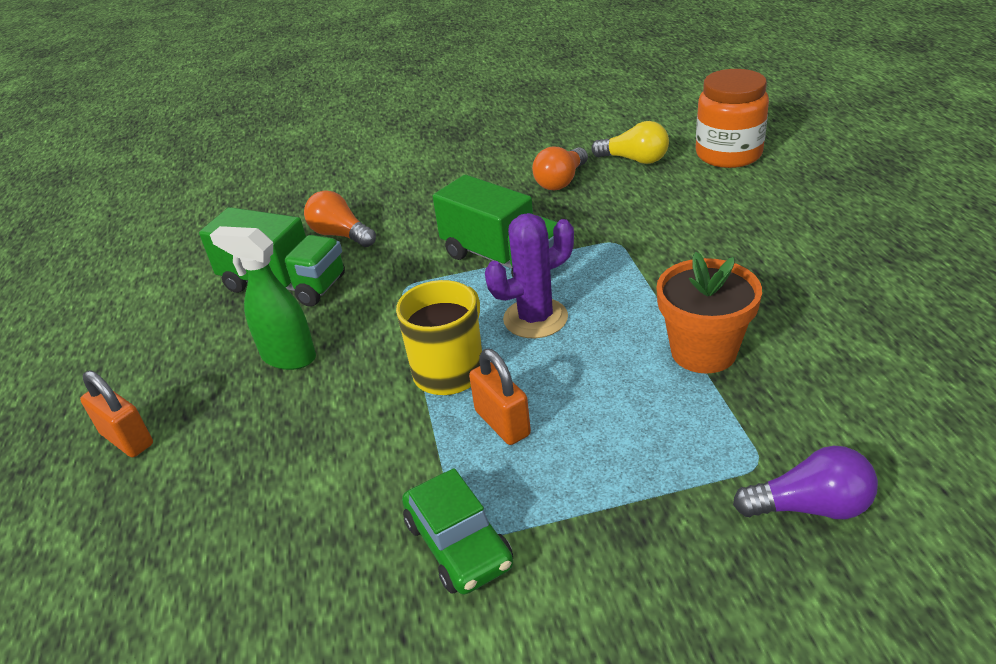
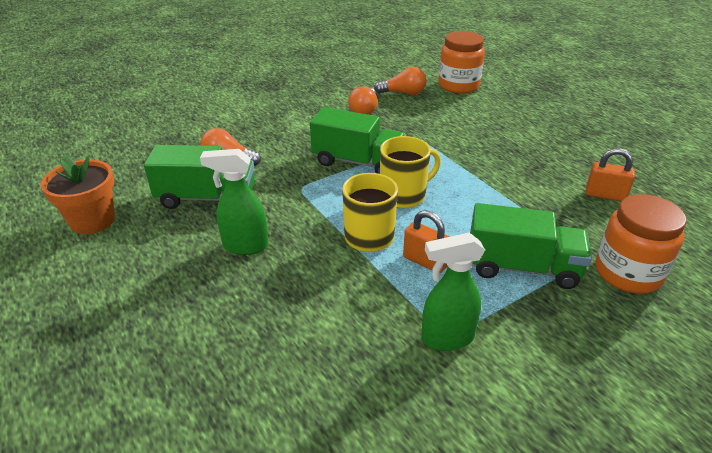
camera: 25 degrees left, 0 degrees up
(127, 439) = (152, 324): orange padlock -> orange padlock (605, 195)
(459, 544) = (446, 338): green car -> green spray bottle
(535, 318) = (404, 195): purple cactus -> yellow mug
(634, 160) = (403, 93): yellow light bulb -> orange light bulb
(639, 461) = (522, 267): none -> green truck
(703, 352) = (518, 200): orange flower pot -> orange flower pot (92, 221)
(810, 507) = (627, 273): purple light bulb -> orange jar

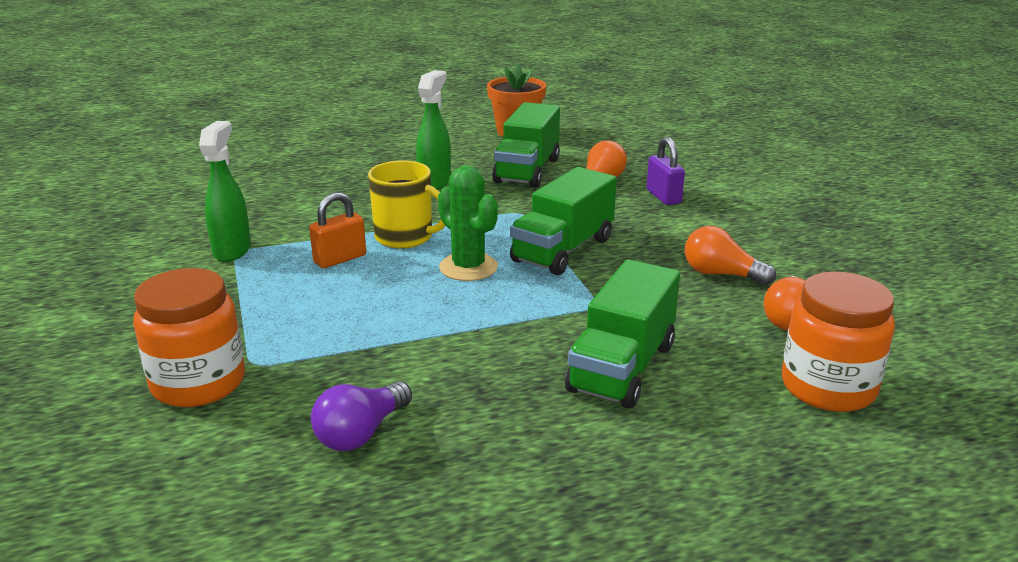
camera: 105 degrees right, 10 degrees down
(253, 133) = (663, 197): none -> purple padlock
(404, 195) = (468, 267): yellow mug -> green cactus
(522, 267) = (279, 311): green truck -> green truck (622, 367)
(605, 195) = (361, 433): orange padlock -> purple light bulb

